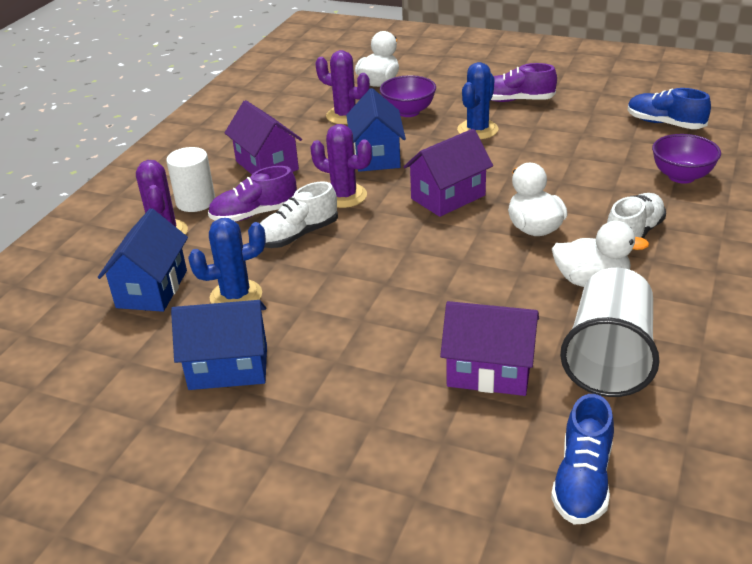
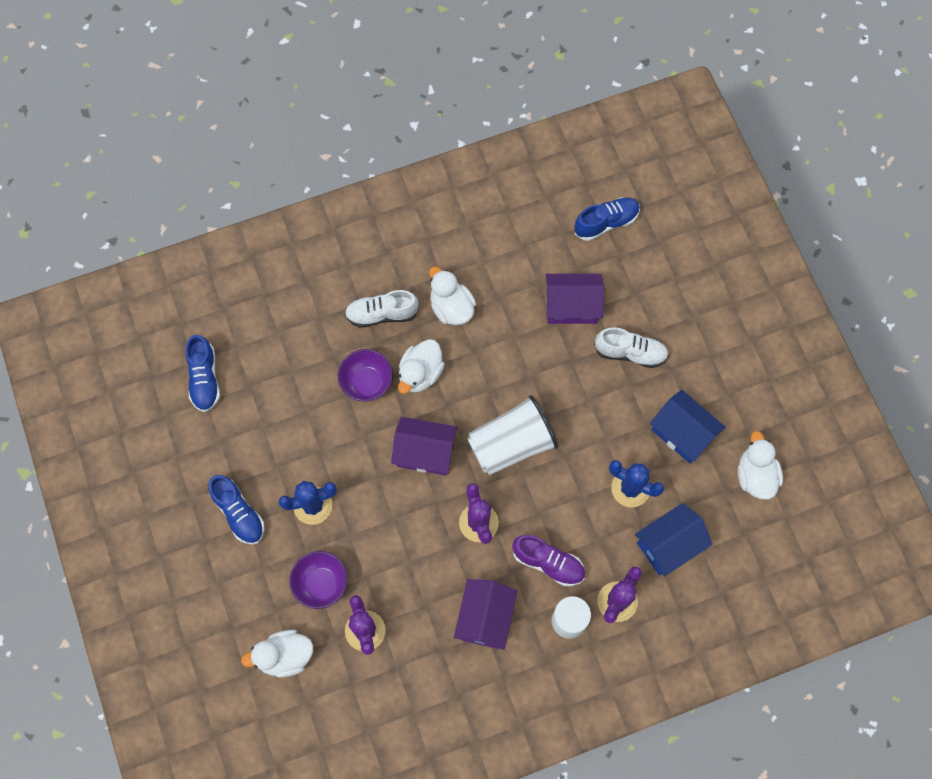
camera: 135 degrees left, 35 degrees up
(103, 395) = (755, 475): none -> white duck
(297, 235) = (546, 510): white shoe -> white shoe (630, 353)
(377, 156) = (409, 548): blue house -> none
(489, 371) = (571, 307): purple house -> purple house turned 60 degrees counterclockwise
(516, 100) = (239, 513): purple shoe -> blue shoe
(609, 357) = (512, 260): white cup -> white cup (511, 444)
(681, 176) = (283, 325): purple bowl -> purple bowl (367, 383)

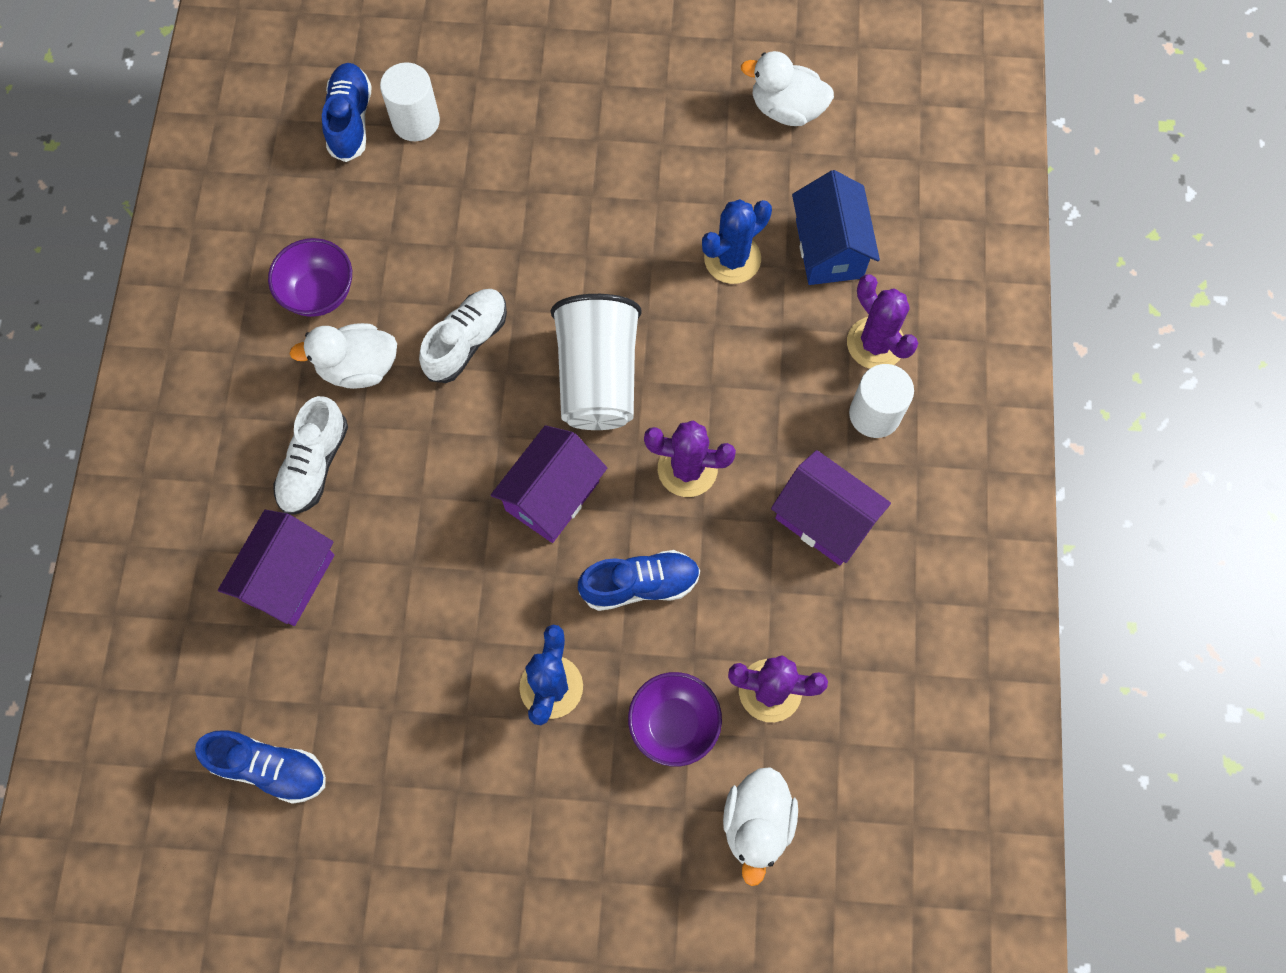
camera: 65 degrees left, 0 degrees up
(239, 513) = (509, 803): blue shoe -> blue shoe (640, 584)
(367, 383) = (406, 530): purple bowl -> purple bowl (319, 293)
(420, 374) = (433, 451): white duck -> none
(548, 563) = (785, 404): purple shoe -> none
(571, 307) = (444, 215): purple house -> purple house (289, 578)
(625, 259) = (416, 121): none -> white cylinder
(630, 353) = (548, 174): white shoe -> white shoe (467, 341)
(682, 433) = (689, 164): blue house -> none

